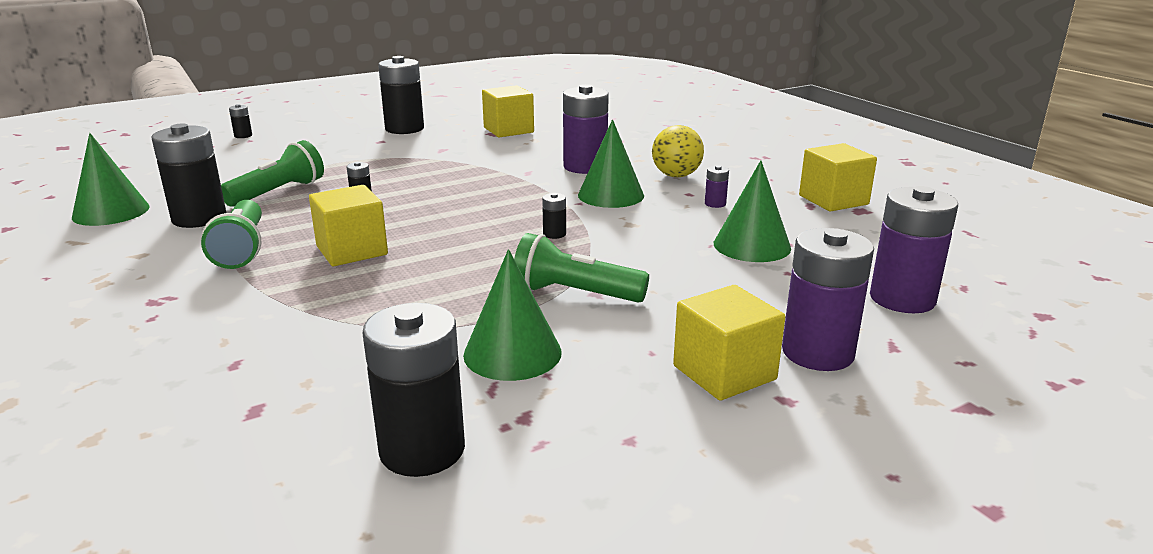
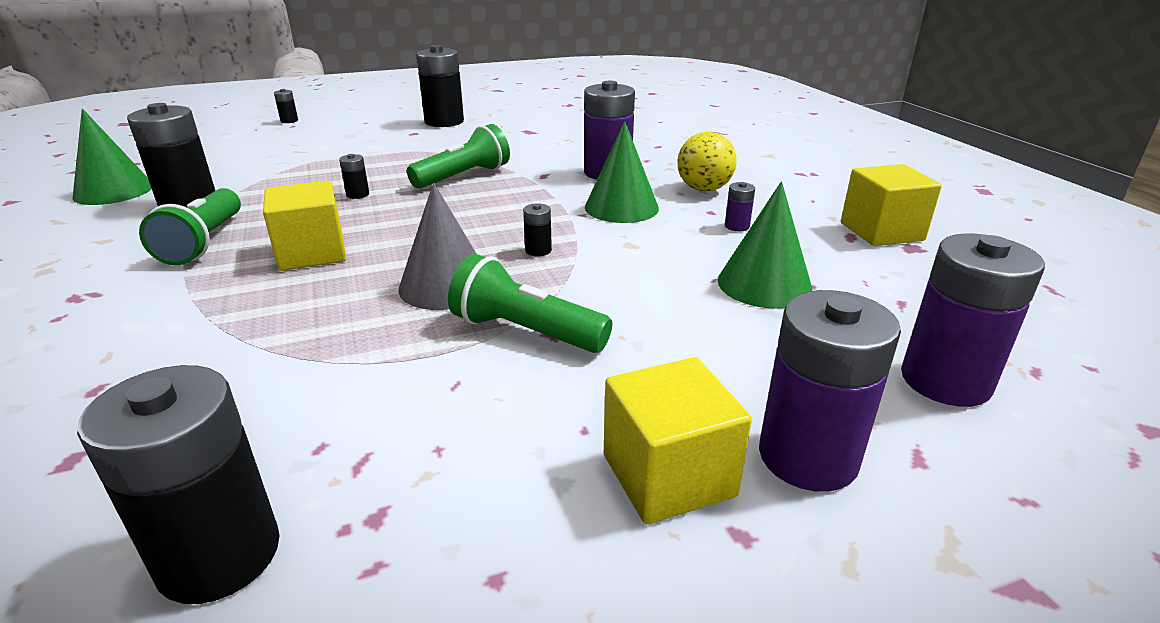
camera: 10 degrees right, 5 degrees up
(278, 193) = (282, 181): green flashlight -> green flashlight (463, 177)
(489, 266) = (445, 285): none -> grey cone
(508, 130) = (546, 128): yellow cube -> none
(512, 353) = (412, 410): green cone -> none

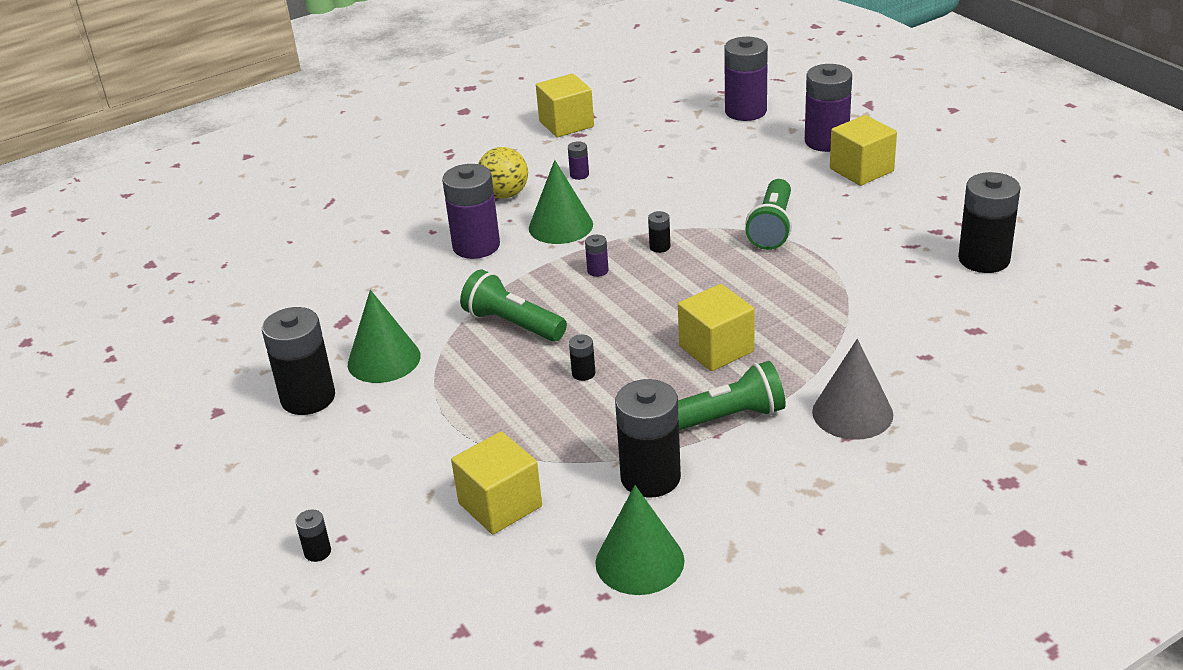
camera: 100 degrees left, 5 degrees up
(249, 159) = (500, 505): none -> yellow cube
(445, 285) = (733, 271): grey cone -> grey cone (852, 413)
(517, 215) = (598, 271): none -> purple battery
(764, 284) = (668, 159): green cone -> green cone (384, 360)

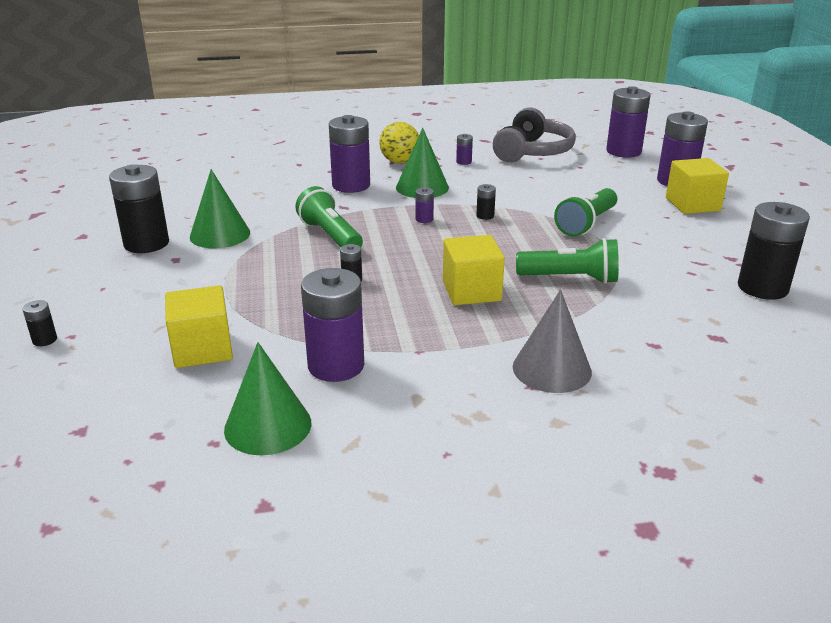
camera: 20 degrees right, 5 degrees down
(566, 124) = (481, 133): yellow cube -> none
(646, 138) = (533, 152): none -> grey headphones
(650, 477) = (336, 365): black battery -> purple battery
(727, 417) = (438, 341): green flashlight -> green flashlight (570, 278)

